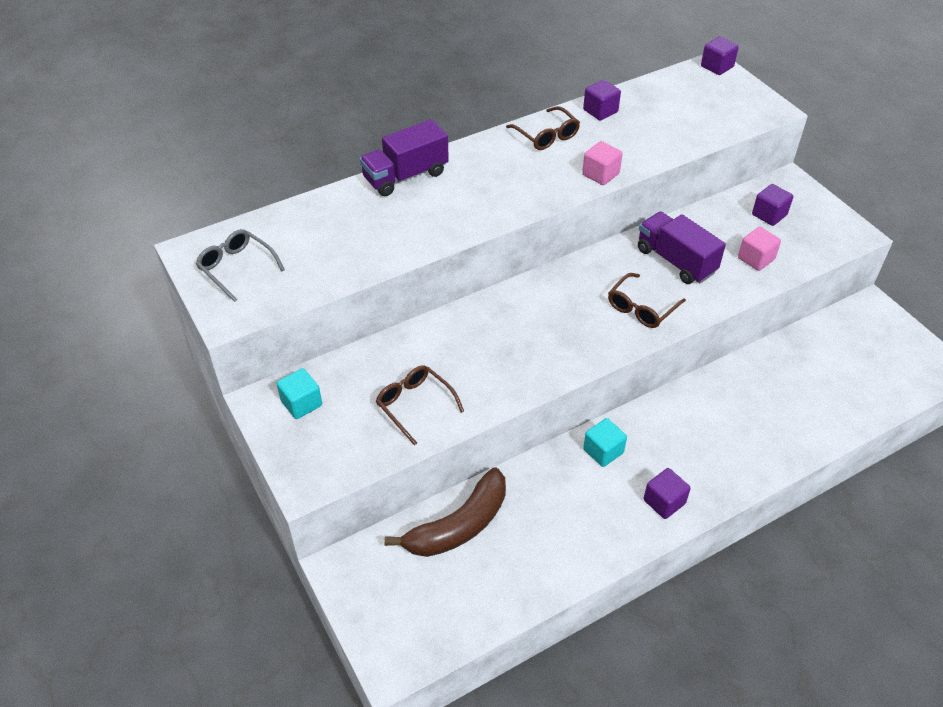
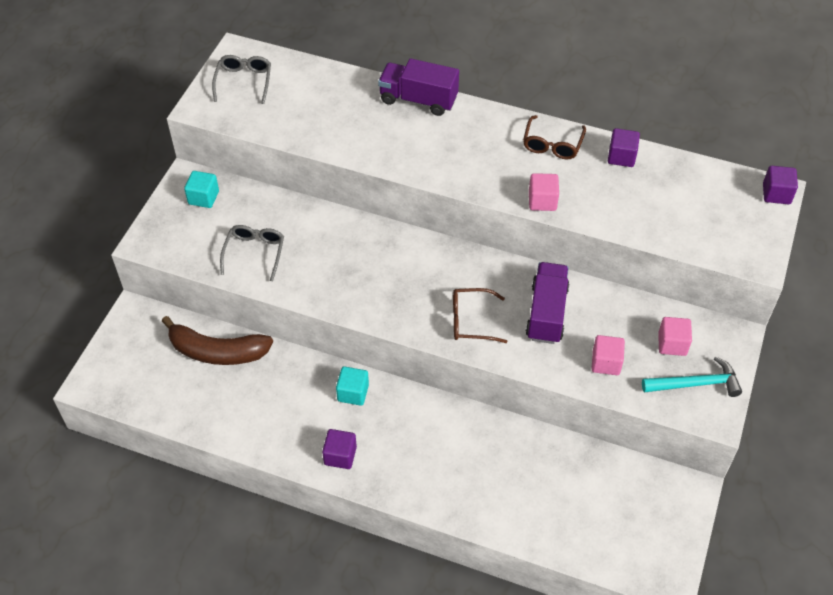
camera: 50 degrees right, 5 degrees up
(414, 405) = (254, 253): brown glasses -> grey glasses
(769, 215) = (672, 344): purple cube -> pink cube
(817, 226) = (696, 384): none -> turquoise hammer

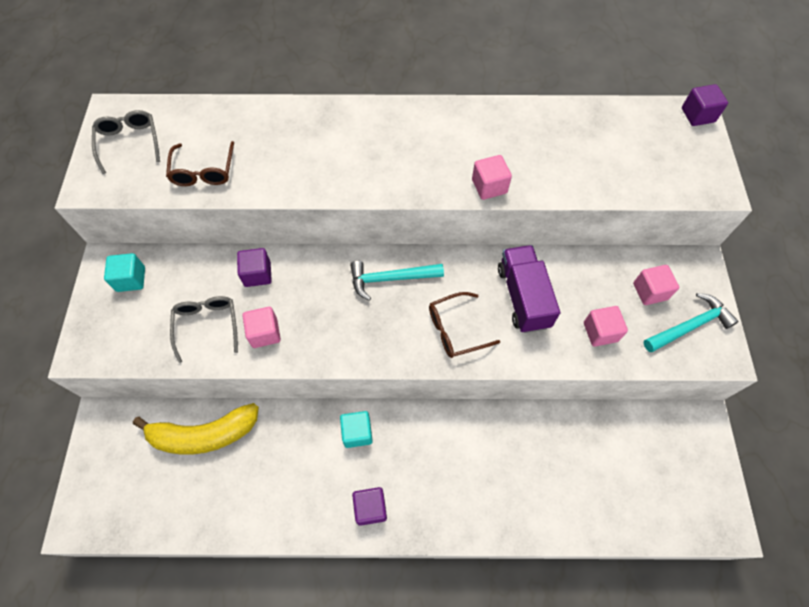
camera: 20 degrees left, 10 degrees up
(217, 351) = (204, 434): brown banana -> yellow banana
(301, 273) = (265, 333): none -> pink cube
(418, 99) = (321, 113): purple truck -> none
(430, 262) = (390, 279): none -> turquoise hammer
(552, 144) = (472, 124): brown glasses -> brown glasses (203, 171)
(621, 157) = (542, 118): purple cube -> purple cube (257, 274)

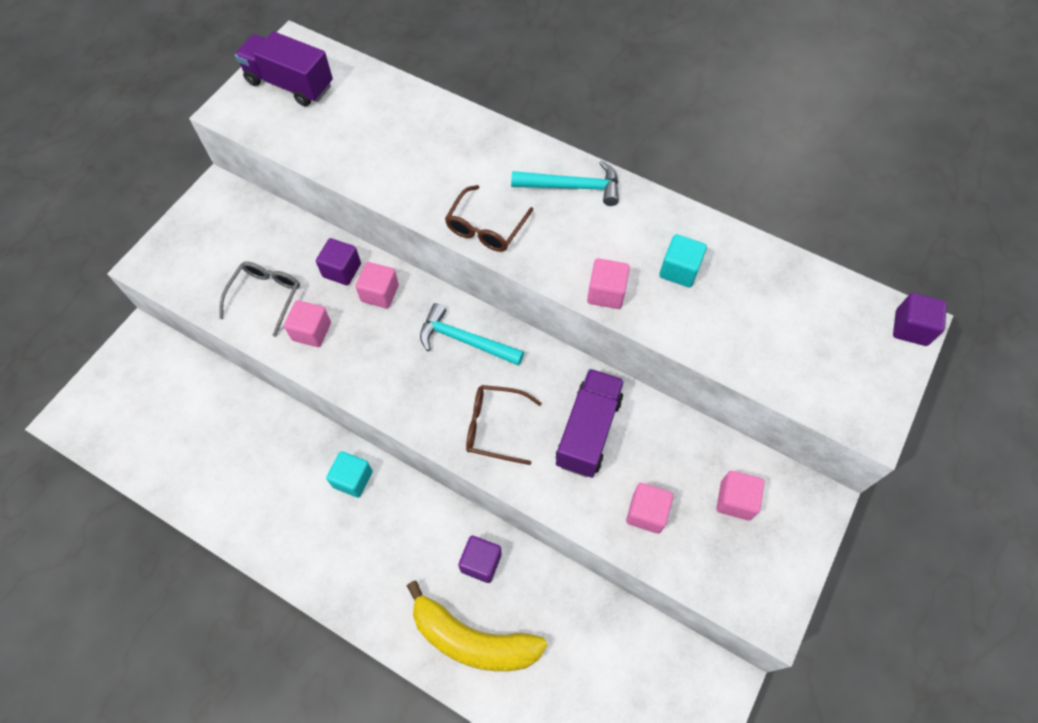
camera: 30 degrees right, 0 degrees up
(129, 143) = (290, 84): grey glasses -> purple truck
(131, 279) = (228, 217): turquoise cube -> turquoise cube (679, 270)
(203, 171) = (337, 143): brown glasses -> brown glasses (486, 228)
(204, 434) = (216, 401): yellow banana -> yellow banana (472, 639)
(300, 277) = (380, 293): none -> pink cube
(370, 508) = (318, 558): purple cube -> purple cube (481, 562)
(689, 326) = (754, 562): turquoise hammer -> turquoise hammer (572, 187)

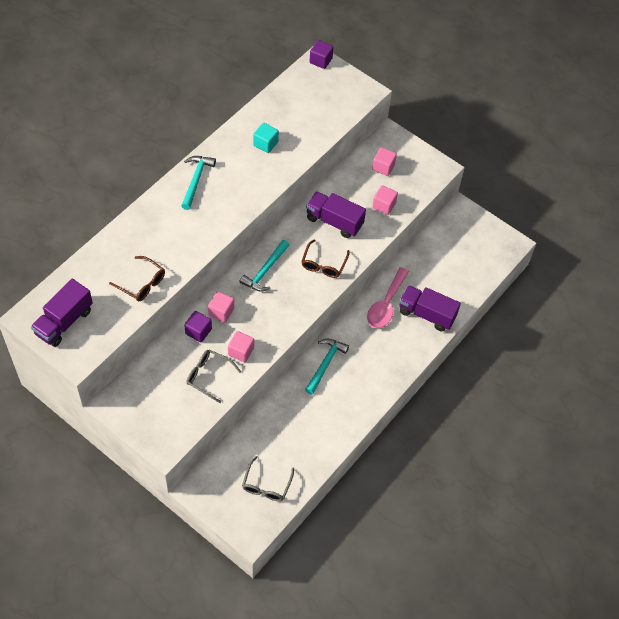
camera: 85 degrees left, 5 degrees down
(143, 427) = (266, 485): none -> grey glasses
(353, 479) = (325, 364): turquoise cube -> turquoise hammer
(472, 639) = (426, 314): yellow banana -> purple truck
(481, 562) = (386, 304): purple cube -> pink spoon
(486, 228) = (215, 227): brown glasses -> brown glasses (142, 283)
(606, 293) = (272, 179): pink cube -> none

